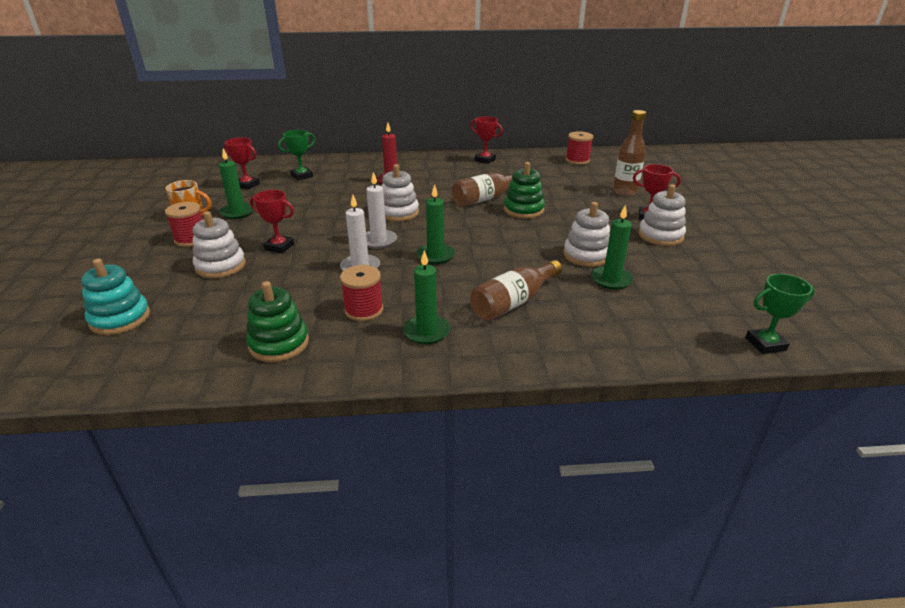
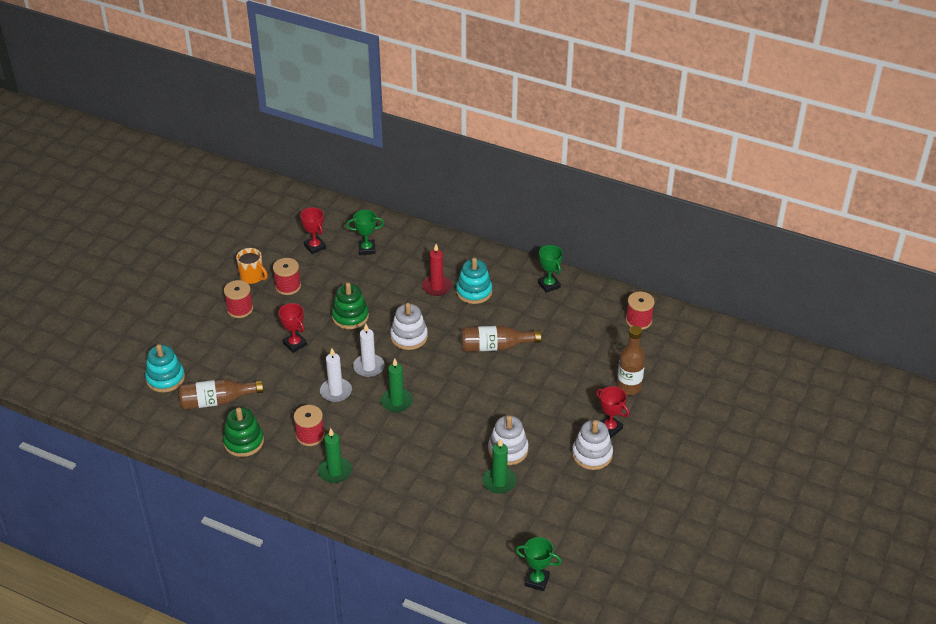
camera: 30 degrees right, 10 degrees up
(220, 266) = (245, 350): white stacking toy -> none
(238, 212) = (288, 286): green candle -> red spool
(428, 176) = (474, 291): none -> turquoise stacking toy
(485, 160) = (549, 285): red trophy -> green trophy
(513, 302) = (410, 472): brown bottle -> brown bottle (217, 401)
(523, 210) = (513, 375): green stacking toy -> green stacking toy (350, 316)

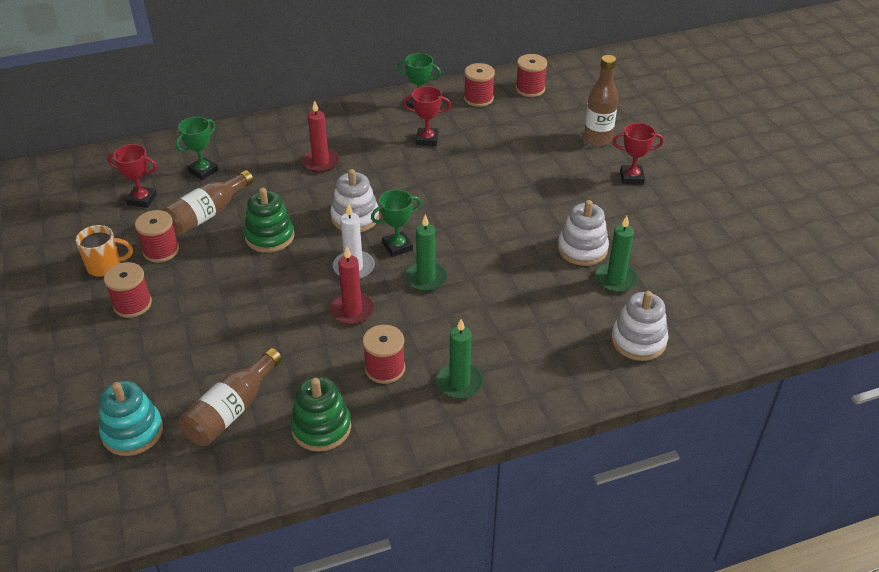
camera: 45 degrees left, 0 degrees up
(295, 344) = (245, 297): red trophy -> red trophy (427, 139)
(336, 391) = (352, 310): white candle -> red candle
(474, 291) = (361, 146): turquoise stacking toy -> none
(495, 347) = (446, 177): brown bottle -> brown bottle (207, 214)
(537, 580) = (768, 334): green trophy -> green trophy (397, 246)
(592, 454) = (650, 205): white stacking toy -> white stacking toy (638, 340)
(593, 305) = (478, 98): none -> red spool

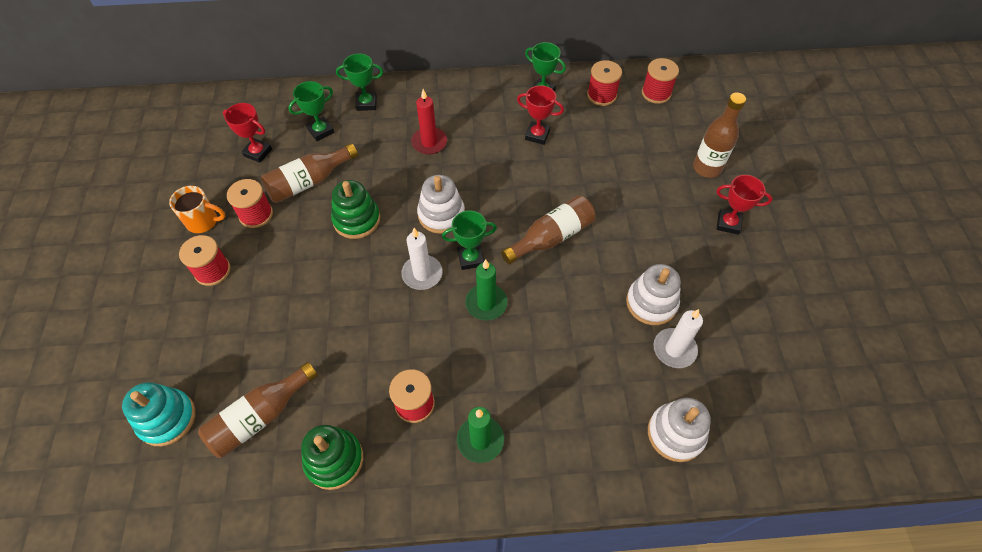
camera: 15 degrees right, 15 degrees up
(243, 141) = (366, 103): none -> green trophy
(352, 310) = (405, 326): red candle -> none
(470, 216) = (551, 237): none -> brown bottle
(615, 279) = (674, 349): green candle -> white candle

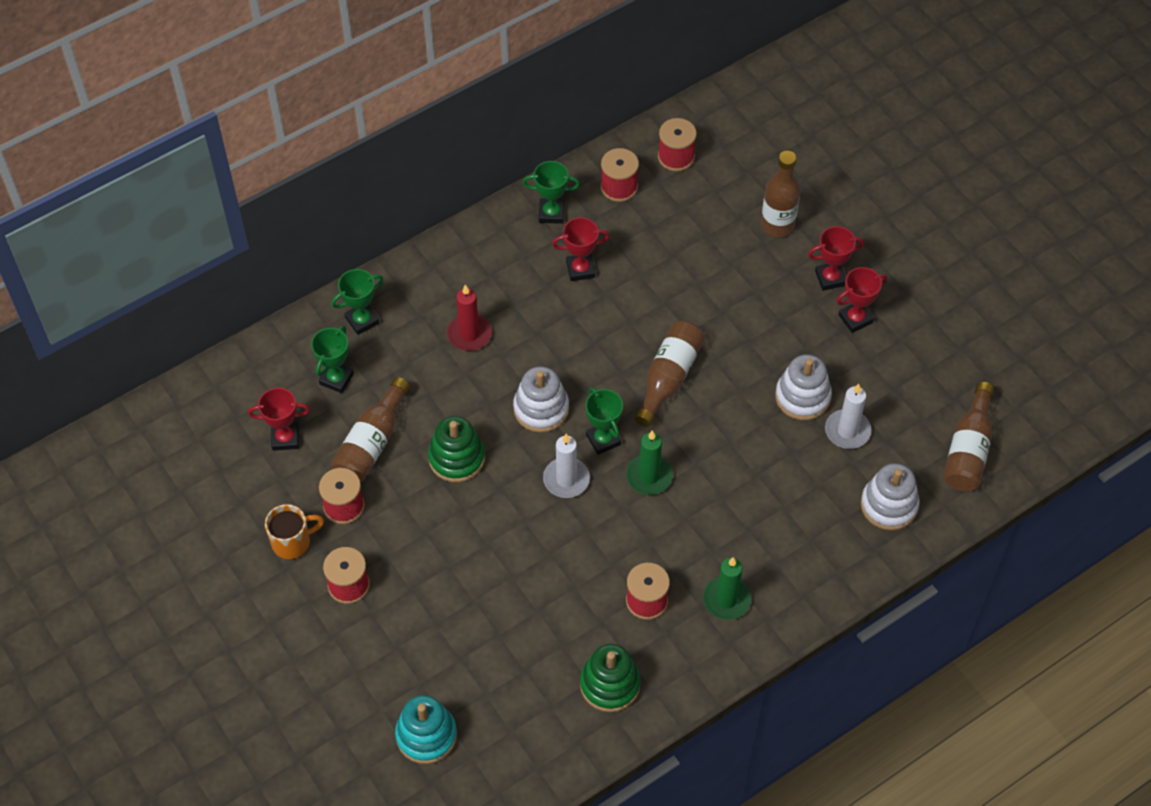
camera: 30 degrees left, 0 degrees up
(260, 417) = (513, 687): brown bottle -> brown bottle (968, 450)
(470, 258) = (603, 440): green trophy -> green trophy turned 75 degrees counterclockwise
(732, 263) = (855, 319): none -> red trophy

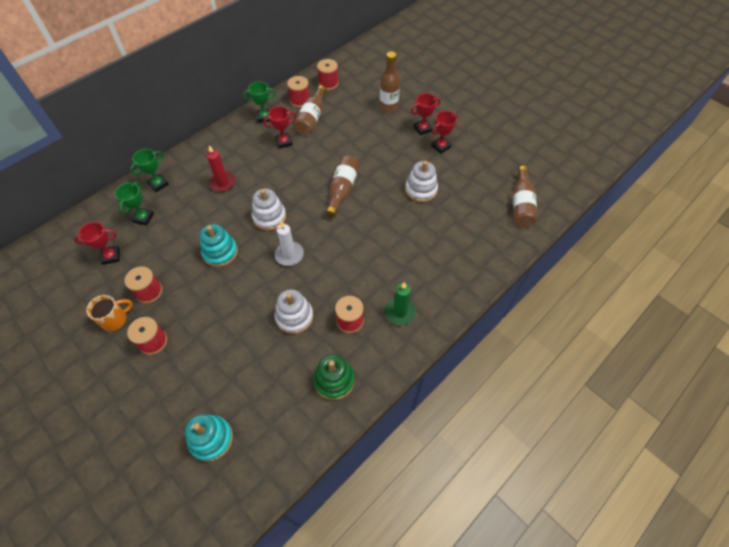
camera: 10 degrees left, 0 degrees up
(372, 443) = (166, 251): brown bottle -> brown bottle (312, 118)
(457, 458) = (220, 252): green stacking toy -> turquoise stacking toy
(603, 440) = (309, 229): green trophy -> none
(649, 476) = (339, 246): green candle -> none
(847, 431) = (450, 204): white candle -> none
(889, 505) = (484, 241): white stacking toy -> white stacking toy (294, 317)

